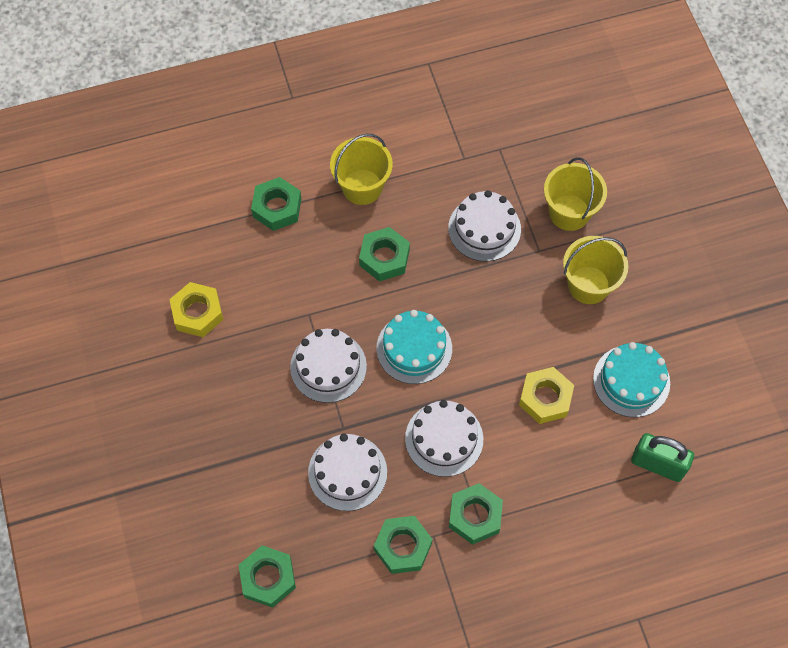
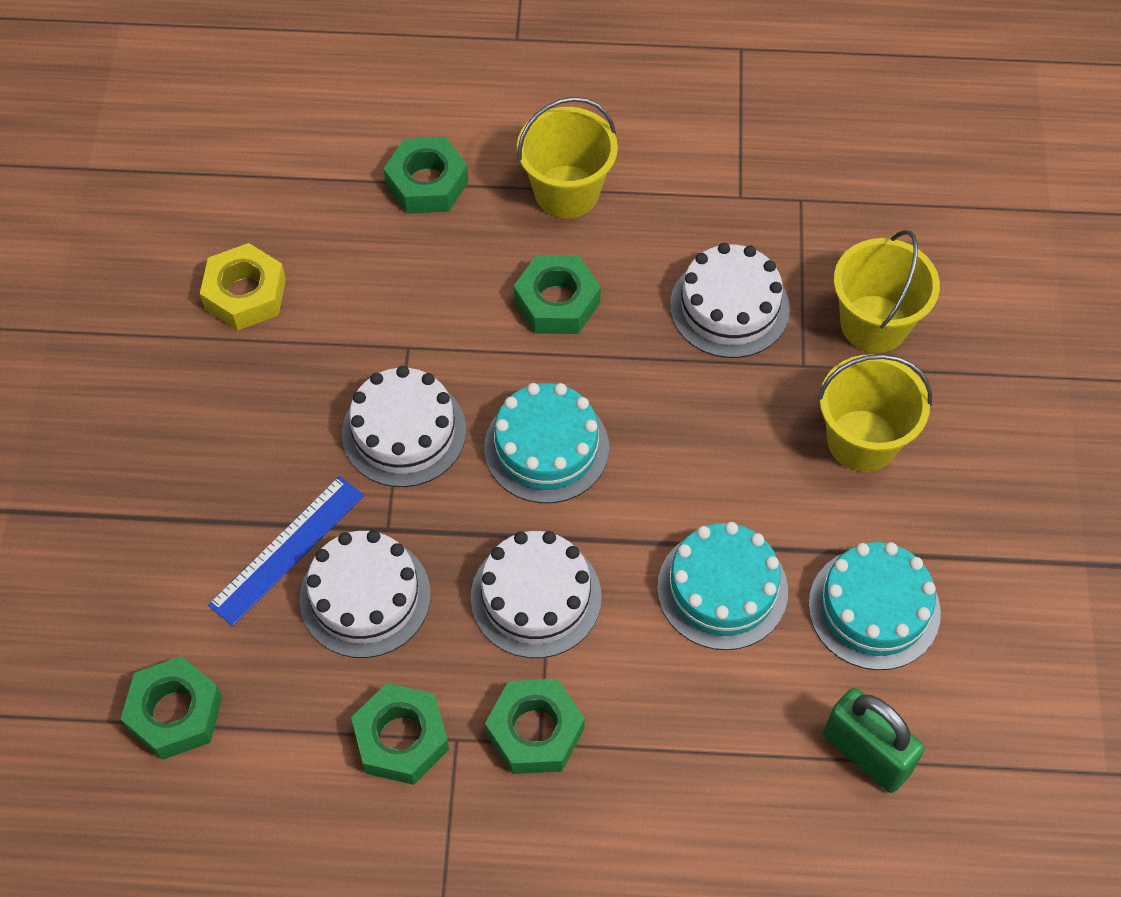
camera: 20 degrees right, 5 degrees down
(290, 460) = (287, 549): none -> blue ruler
(545, 398) = (722, 589): yellow nut -> turquoise cake

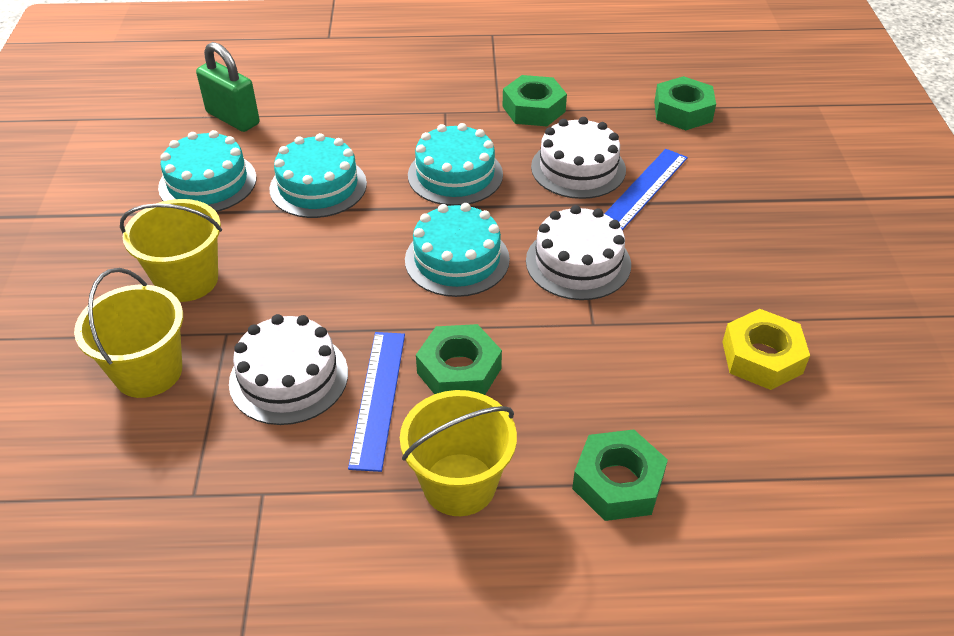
camera: 175 degrees right, 15 degrees down
(535, 731) = (448, 116): green nut -> none
(536, 597) = (455, 175): white cake -> turquoise cake
(639, 278) = (377, 398): none -> blue ruler

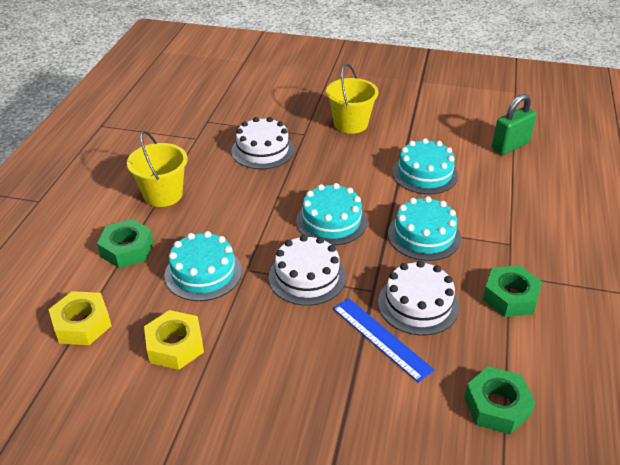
camera: 105 degrees right, 5 degrees down
(148, 372) = (288, 112): yellow bucket -> none
(207, 182) = (438, 133): turquoise cake -> turquoise cake (203, 273)
(377, 398) = (233, 176): blue ruler -> none
(459, 370) = (237, 207): green nut -> none
(792, 475) = (82, 324): none -> yellow nut

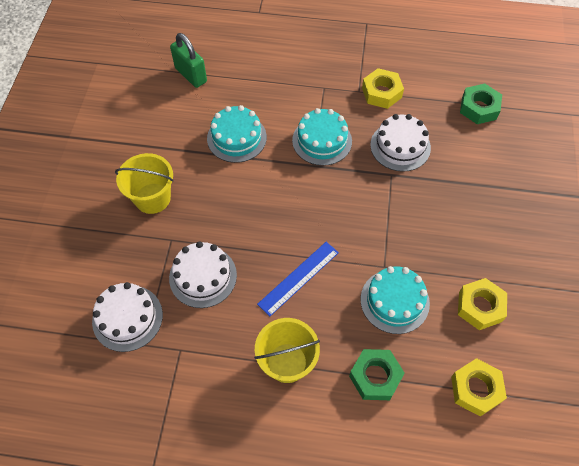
camera: 95 degrees left, 20 degrees up
(307, 277) = (385, 220): white cake -> white cake (127, 318)
(331, 221) = (312, 207): turquoise cake -> none
(381, 338) = (439, 169): blue ruler -> blue ruler (299, 278)
(510, 297) = (381, 92): green nut -> yellow nut

